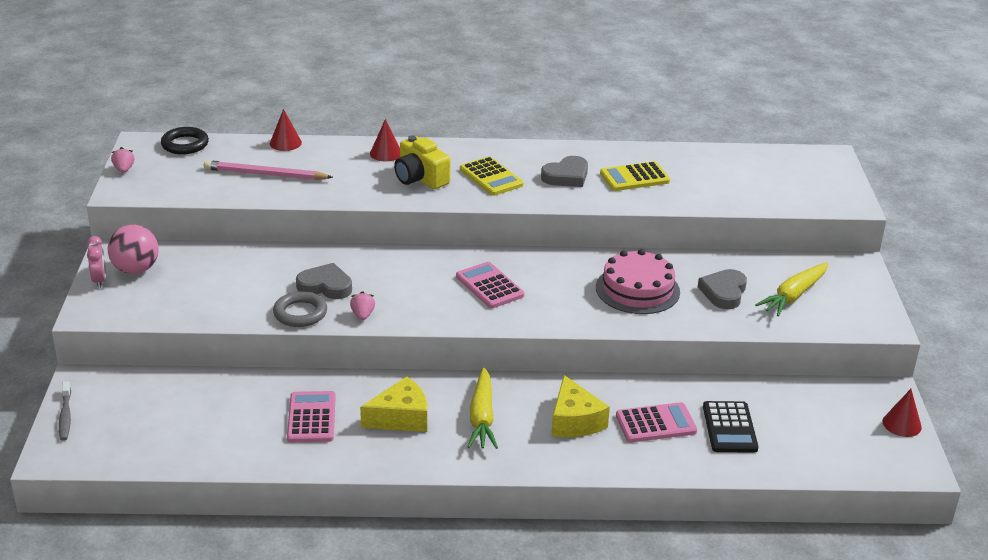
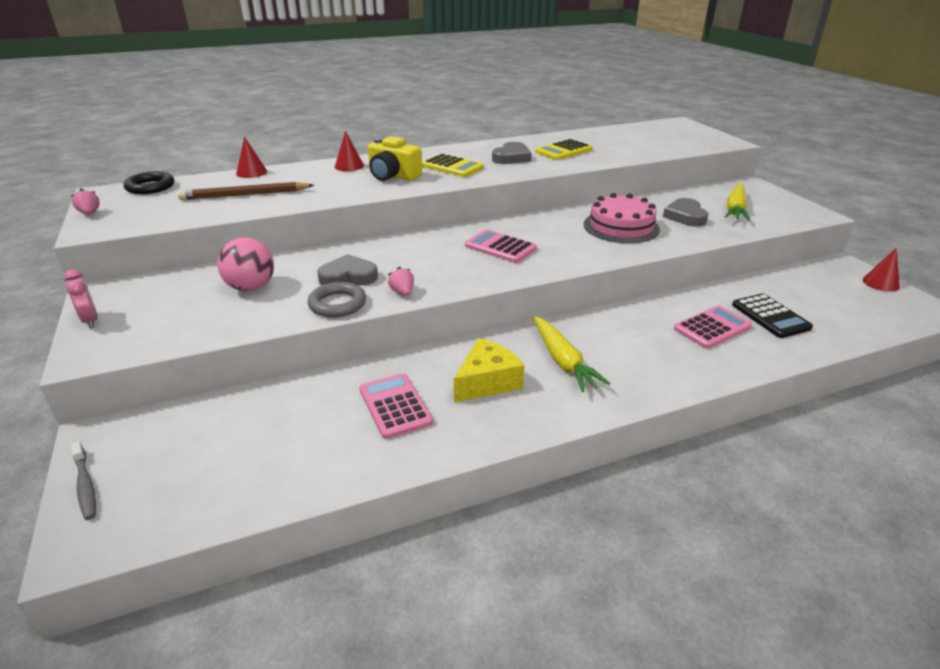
camera: 20 degrees left, 0 degrees up
(136, 269) = (132, 302): pink ball -> pink ball (251, 287)
(265, 174) = (245, 195): pink pencil -> brown pencil
(574, 421) = (645, 343): yellow cheese -> none

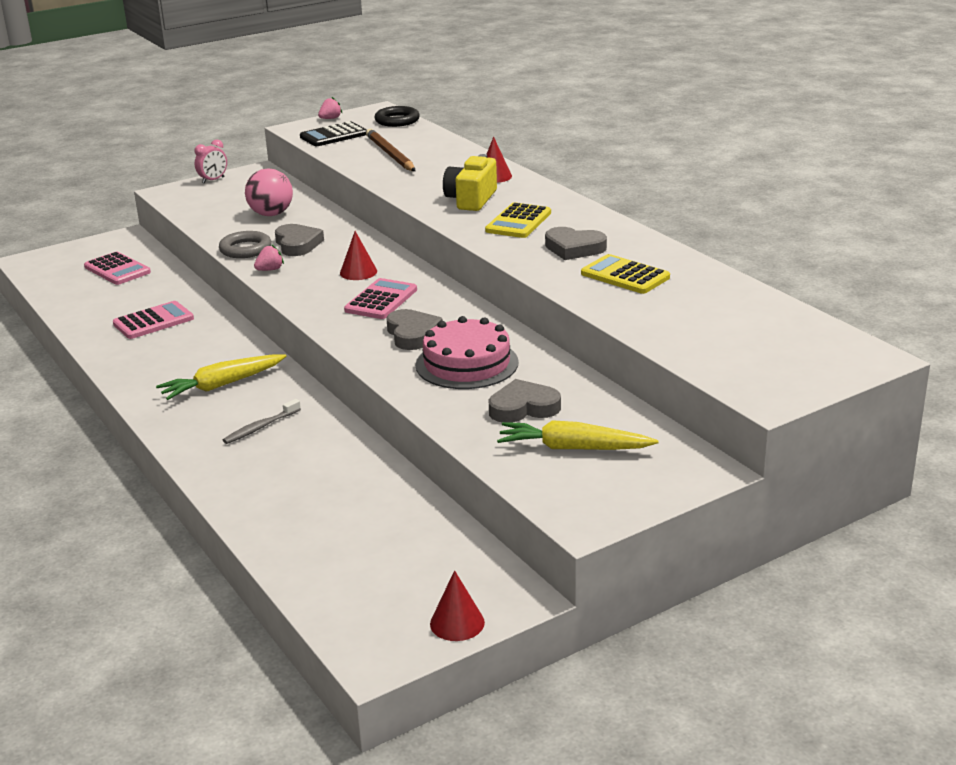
camera: 80 degrees right, 5 degrees down
(85, 485) = (77, 247): grey toothbrush -> grey toothbrush (260, 427)
(251, 172) = (453, 144): red cone -> red cone (358, 272)
(487, 381) = (187, 353): yellow cheese -> none
(568, 240) = (412, 334): none -> grey heart
(712, 328) = (297, 468): pink calculator -> pink calculator (117, 270)
(770, 316) = (331, 511): black calculator -> black calculator (334, 135)

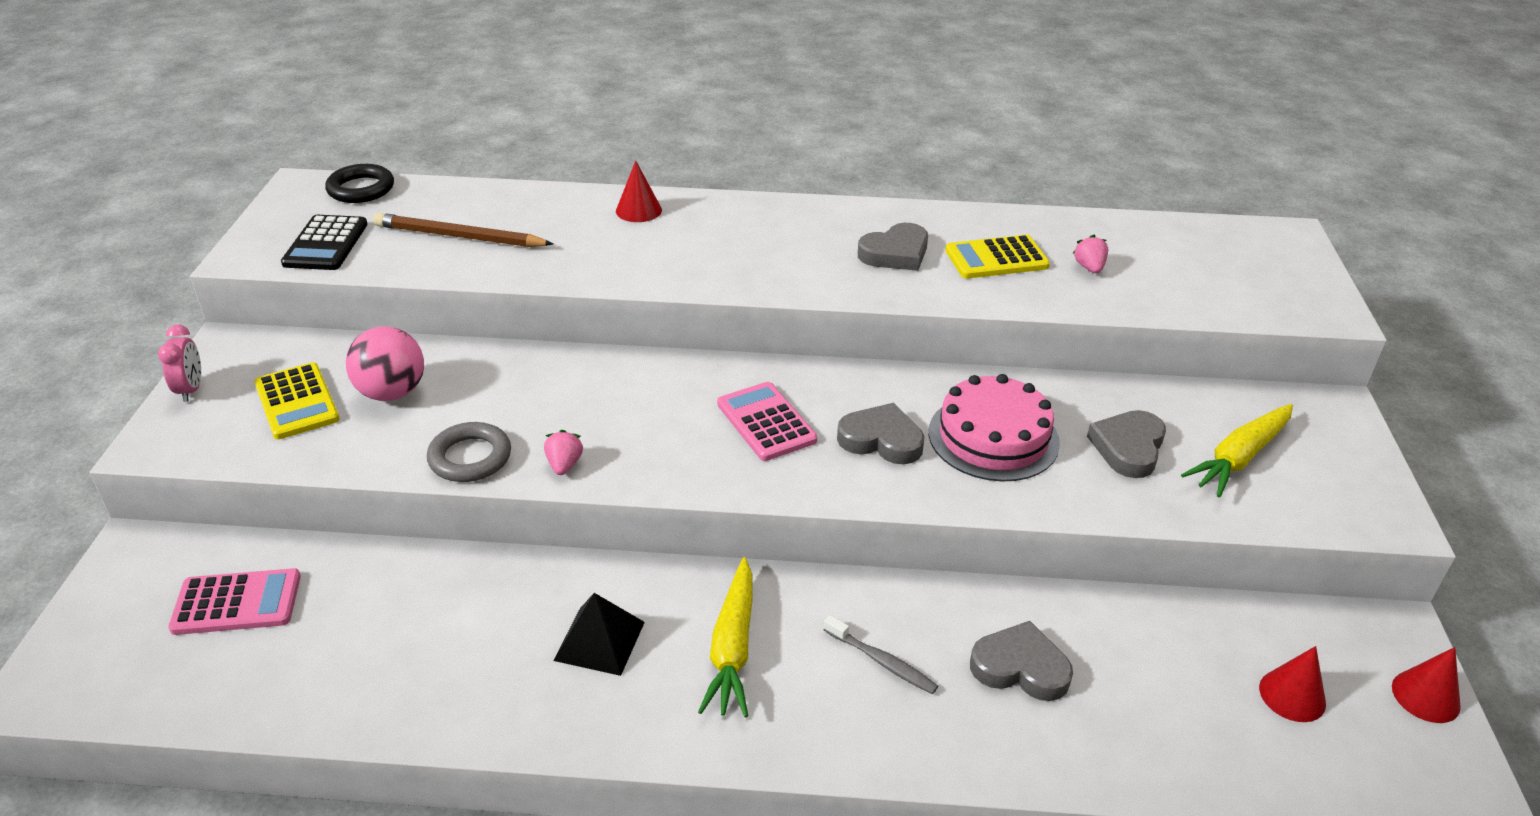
camera: 55 degrees left, 10 degrees up
(153, 321) = (463, 635): pink calculator -> none
(187, 352) = (600, 641): none -> black pyramid
(260, 427) = (882, 662): grey toothbrush -> grey toothbrush turned 45 degrees counterclockwise
(297, 244) = (519, 412): grey heart -> grey heart (1020, 667)
(330, 118) = (263, 223): pink strawberry -> pink strawberry (1089, 268)
(358, 272) = (667, 404): red cone -> red cone (1292, 695)
(471, 199) = (681, 249): yellow camera -> none
(518, 222) = (784, 251): yellow calculator -> yellow calculator (297, 402)

